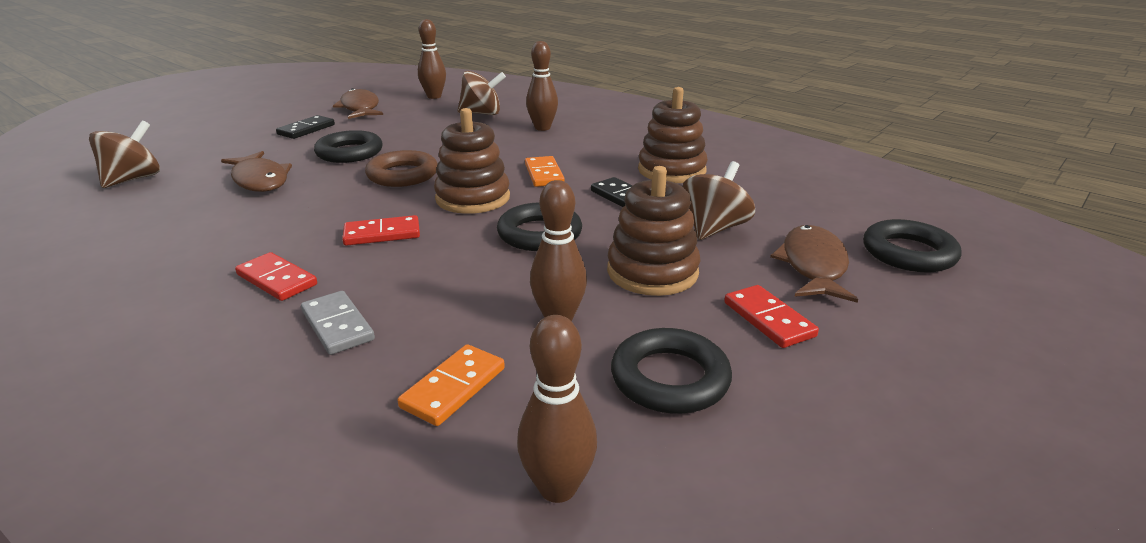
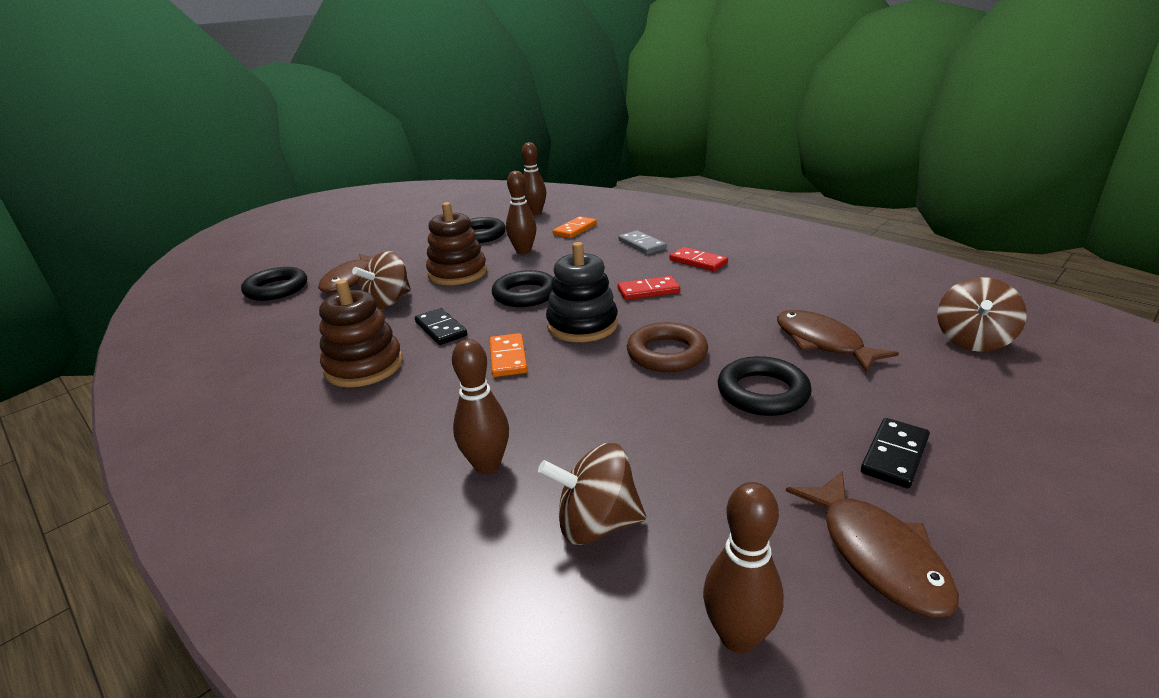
camera: 175 degrees left, 0 degrees up
(473, 198) = (582, 325): brown stacking toy -> black stacking toy
(768, 319) = (412, 255): red domino -> none

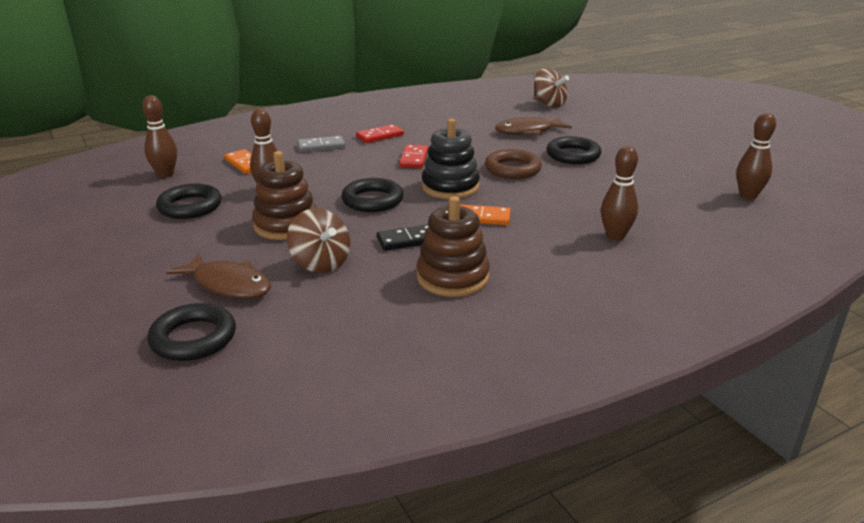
camera: 75 degrees left, 0 degrees up
(596, 524) = (675, 213): brown spinning top -> none
(876, 554) = (703, 163): brown fish -> none
(895, 455) = (639, 143): black domino -> none

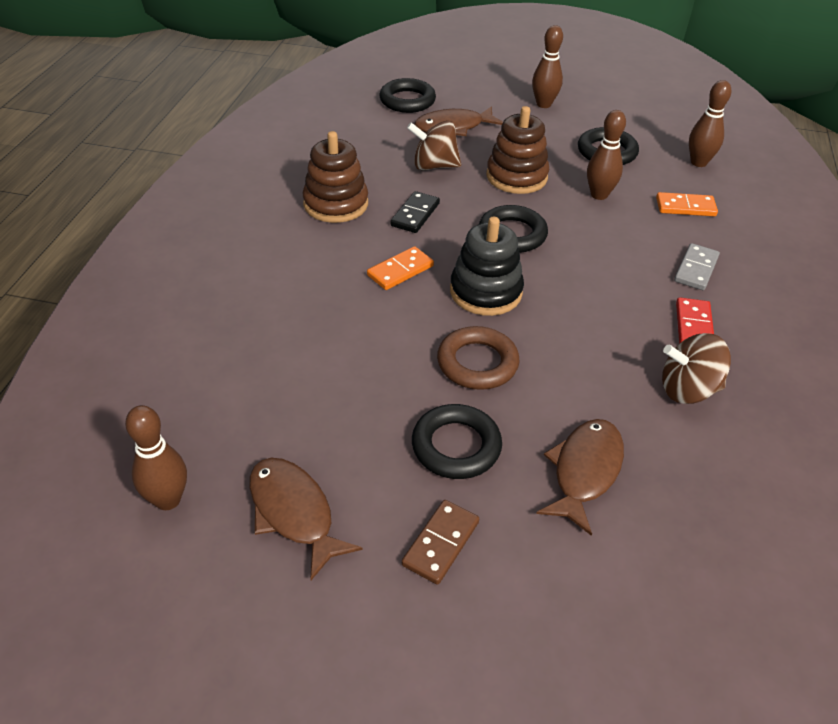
camera: 130 degrees right, 15 degrees up
(414, 159) = (589, 311): red domino -> none
(549, 104) = (693, 607): brown spinning top -> brown spinning top (687, 390)
(615, 236) = (262, 320): brown bowling pin -> brown bowling pin (543, 104)
(622, 142) = (440, 543): none -> brown domino
(681, 169) = (294, 513): none -> brown fish

